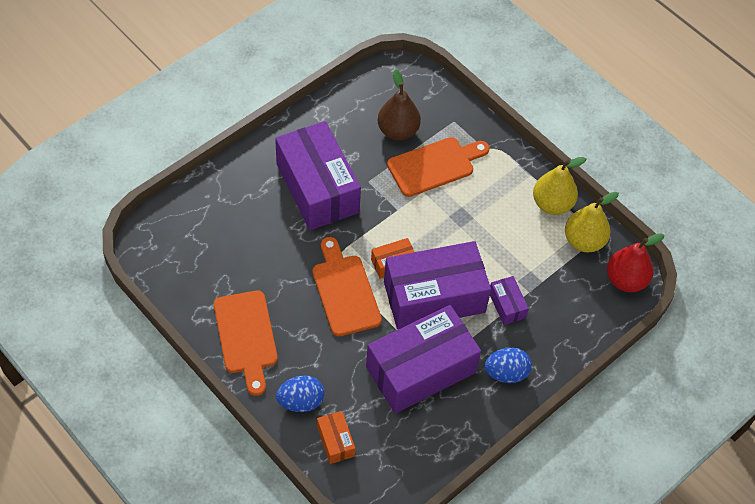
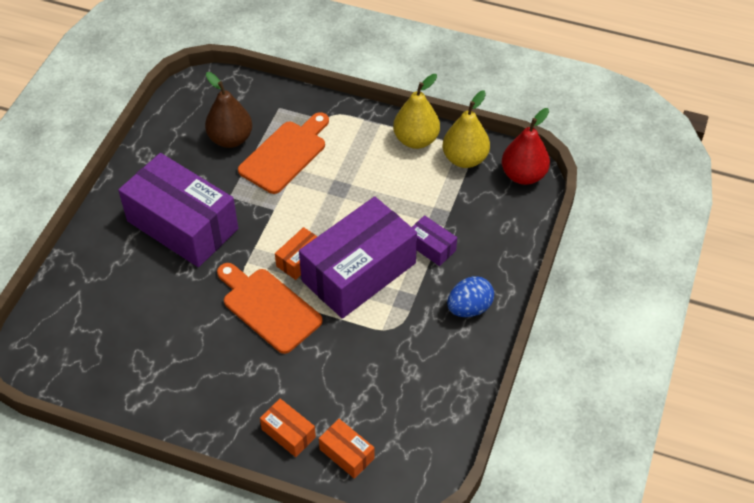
camera: 25 degrees left, 5 degrees down
(246, 336) = (194, 398): orange cutting board -> none
(301, 401) = (288, 433): blue egg -> orange box
(420, 369) = (387, 344): purple box -> none

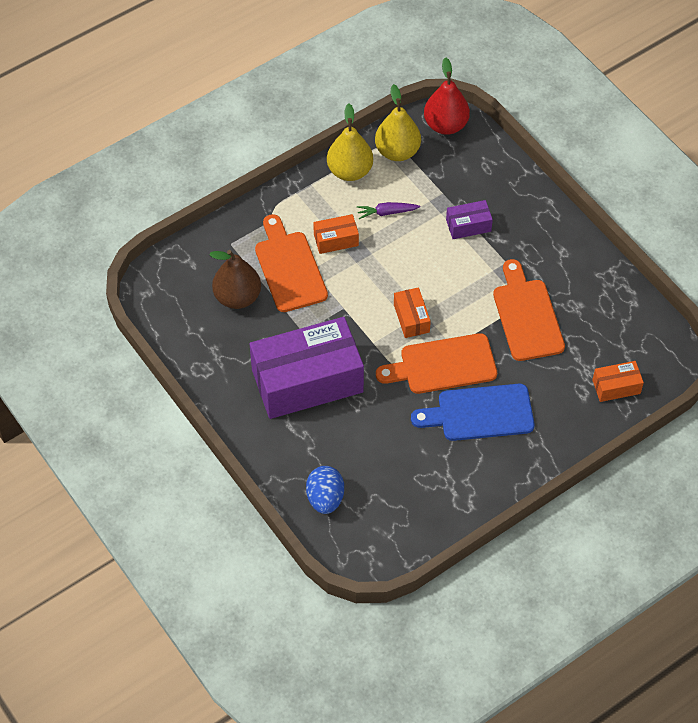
camera: 55 degrees left, 5 degrees up
(237, 362) = (480, 413): none -> blue cutting board
(288, 433) = (571, 414): orange box -> orange box (336, 240)
(359, 272) = (455, 286): purple box -> none
(370, 341) = (526, 316): none -> orange cutting board
(395, 185) = (386, 212): none -> purple carrot
(469, 308) = (545, 236): blue egg -> blue egg (325, 498)

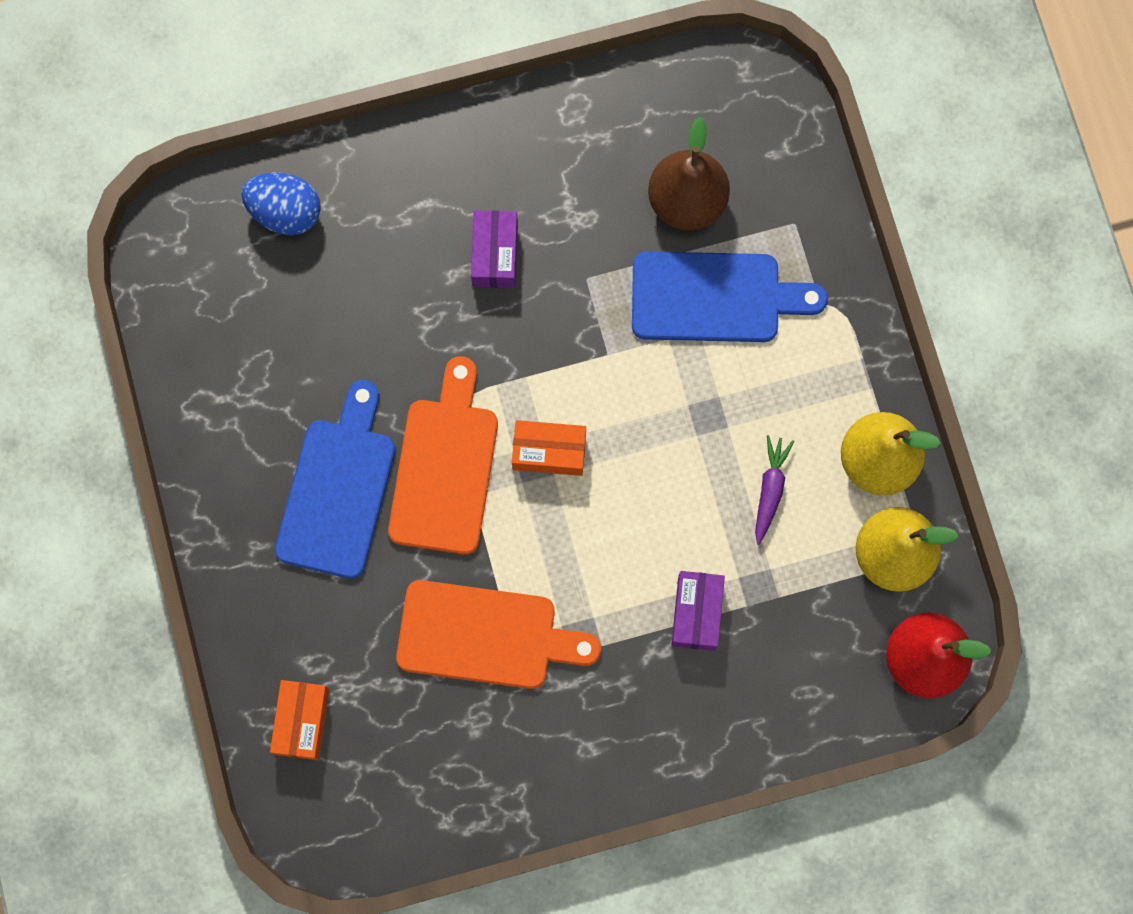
camera: 110 degrees right, 20 degrees up
(289, 268) = (714, 297): orange cutting board -> blue cutting board
(307, 380) = (495, 254): purple box -> purple box, size x0.43
(336, 240) = (743, 388): orange box -> none

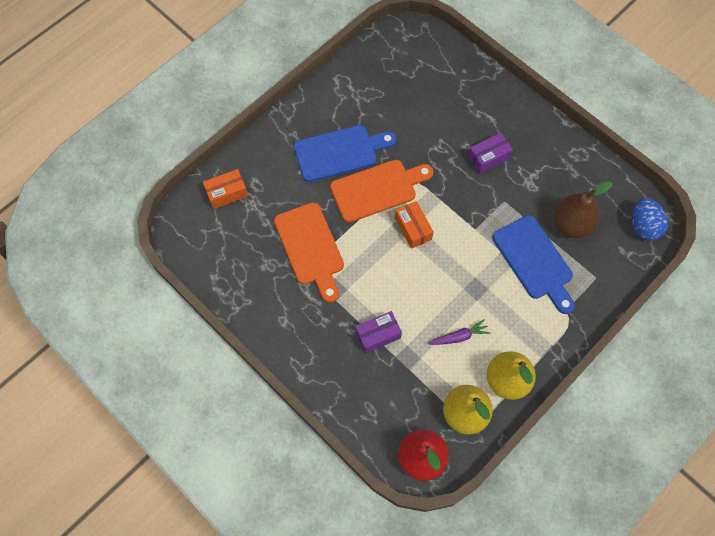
camera: 60 degrees right, 10 degrees down
(285, 212) = (448, 68): blue egg -> blue egg (643, 226)

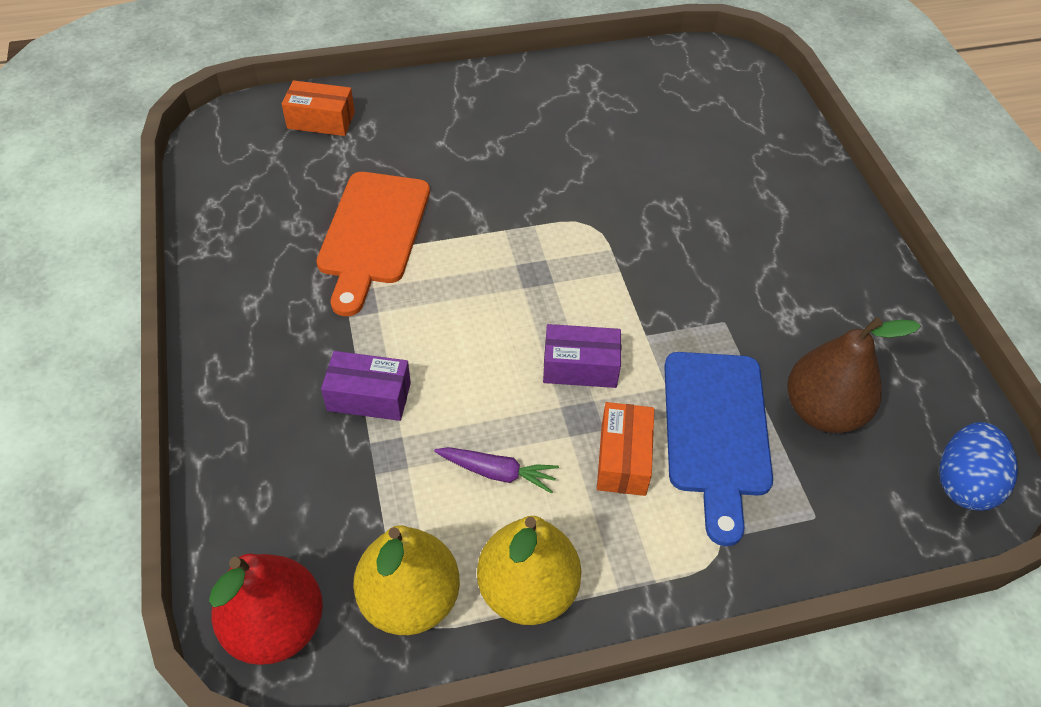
camera: 30 degrees right, 15 degrees down
(339, 152) = (515, 145): blue cutting board -> none
(377, 189) = (532, 212): orange cutting board -> none
(413, 228) = (545, 285): orange box -> orange box (623, 459)
(488, 158) = (740, 253): purple box -> purple box (580, 367)

